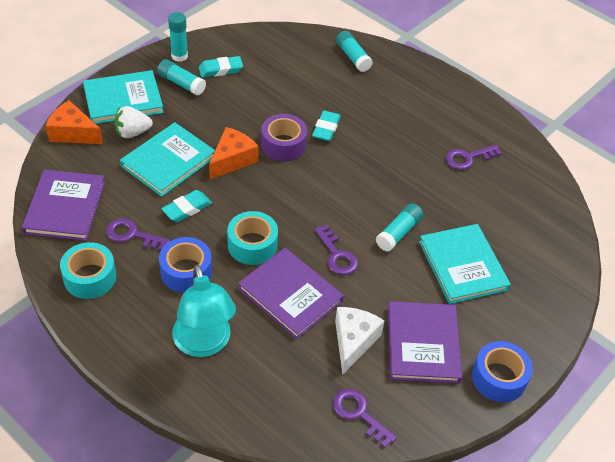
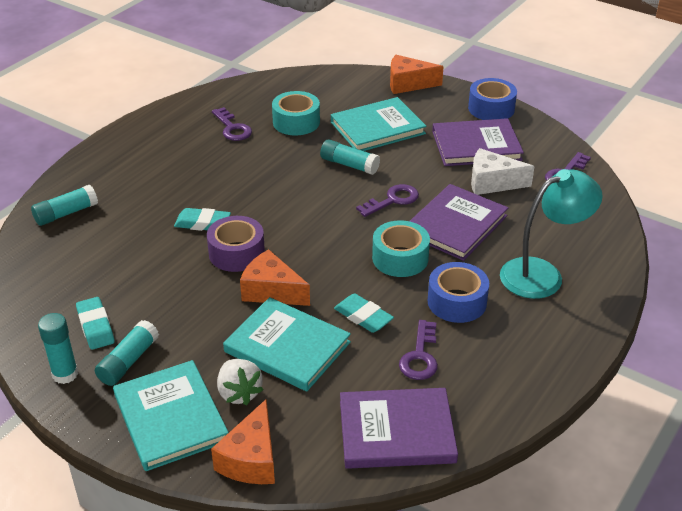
camera: 95 degrees left, 10 degrees down
(90, 277) = (498, 380): turquoise tape -> turquoise tape (296, 122)
(554, 309) = (408, 84): none -> orange cheese

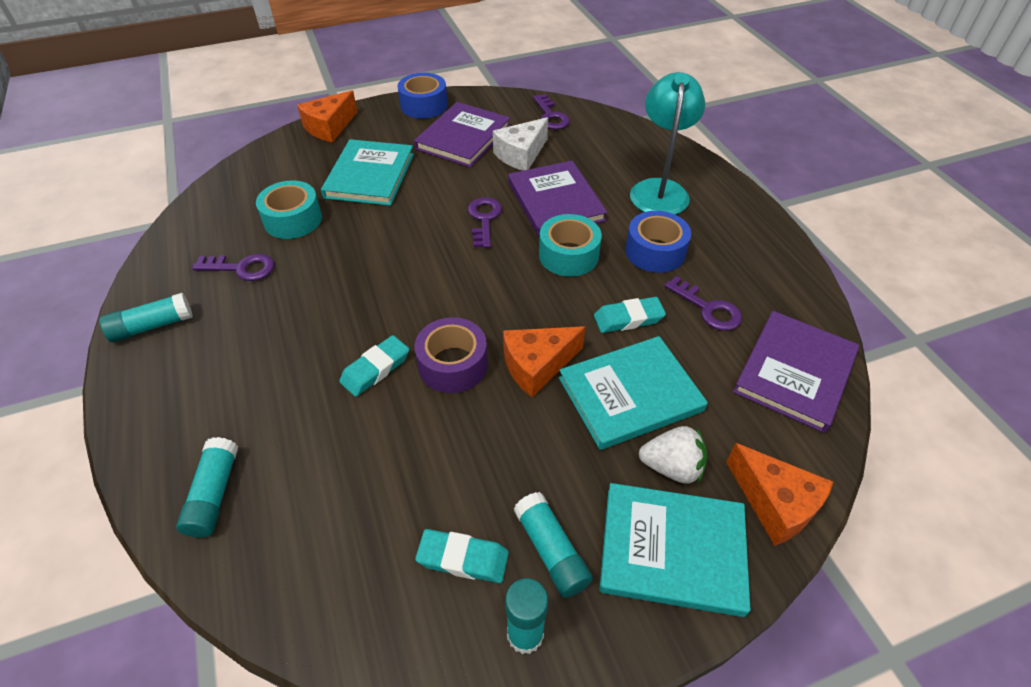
camera: 55 degrees left, 10 degrees up
(349, 165) = (403, 219): turquoise glue stick -> turquoise glue stick (152, 326)

